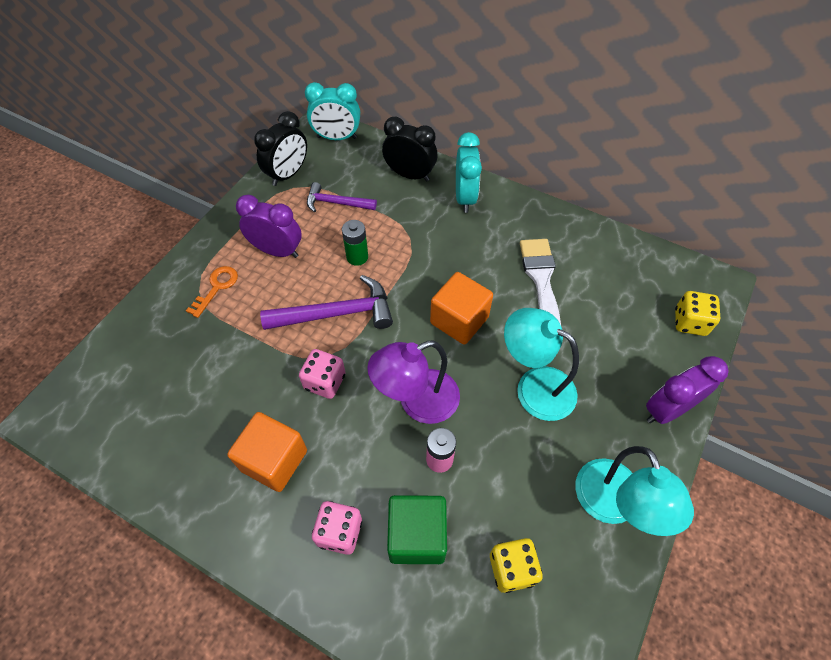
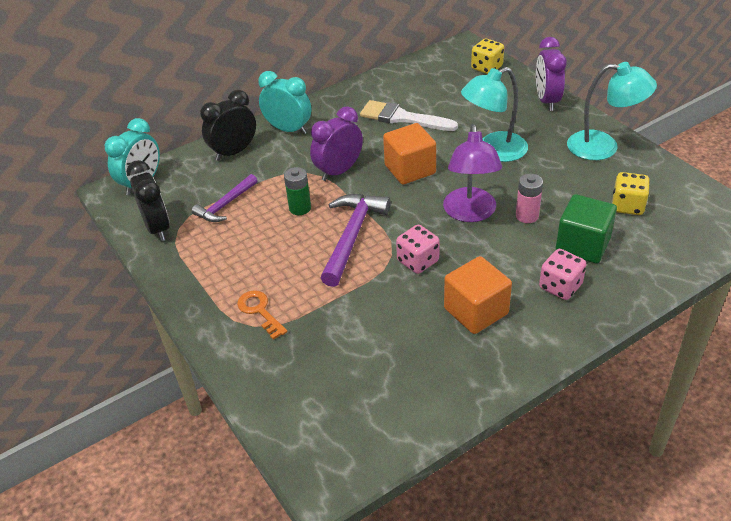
camera: 60 degrees left, 15 degrees down
(277, 251) = (249, 258): purple clock -> purple clock (339, 171)

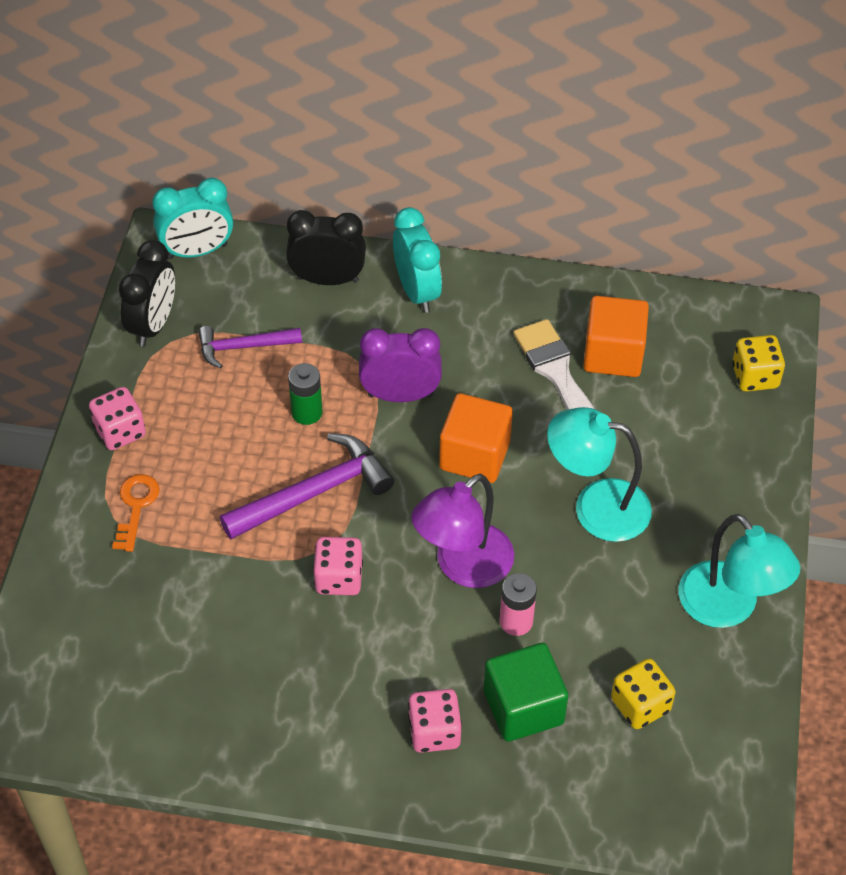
camera: 40 degrees right, 10 degrees up
(202, 285) = (120, 431): none -> pink dice
(476, 311) = (320, 684): orange cube -> orange cube (613, 354)
(547, 101) = (757, 487): purple clock -> none

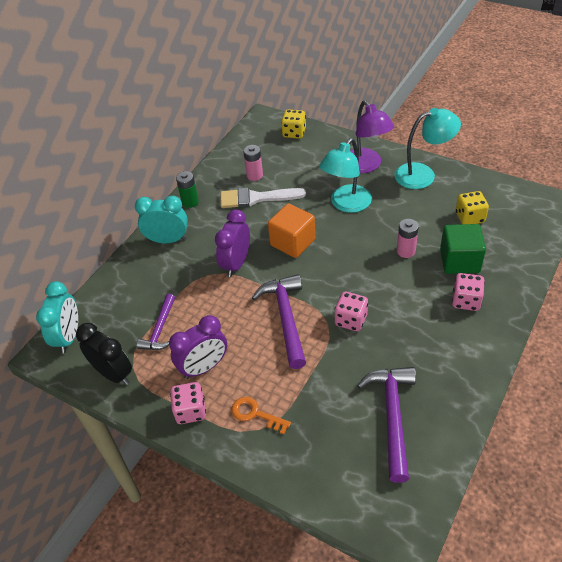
camera: 65 degrees left, 5 degrees down
(178, 673) = (392, 416): none -> purple hammer
(194, 422) = (204, 367): none -> purple clock
(307, 412) = (226, 309): green battery -> green battery (190, 202)
(327, 279) = (134, 277): black clock -> none
(463, 566) = (363, 264): purple lamp -> purple lamp (366, 166)
(613, 354) = (254, 175): orange cube -> pink battery

